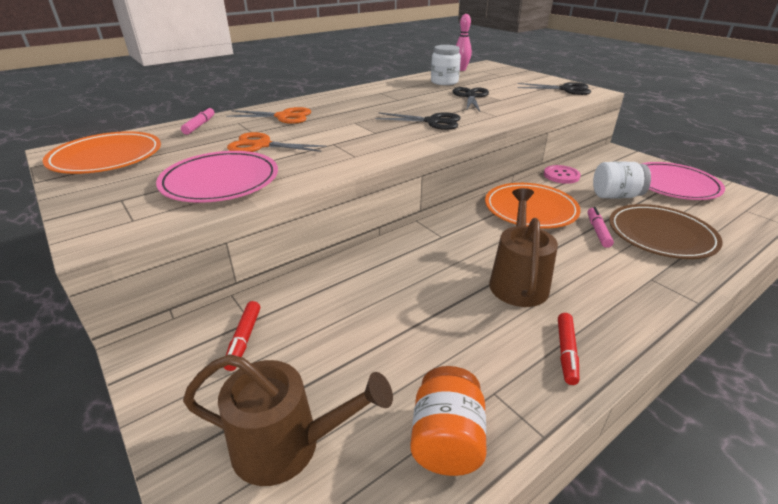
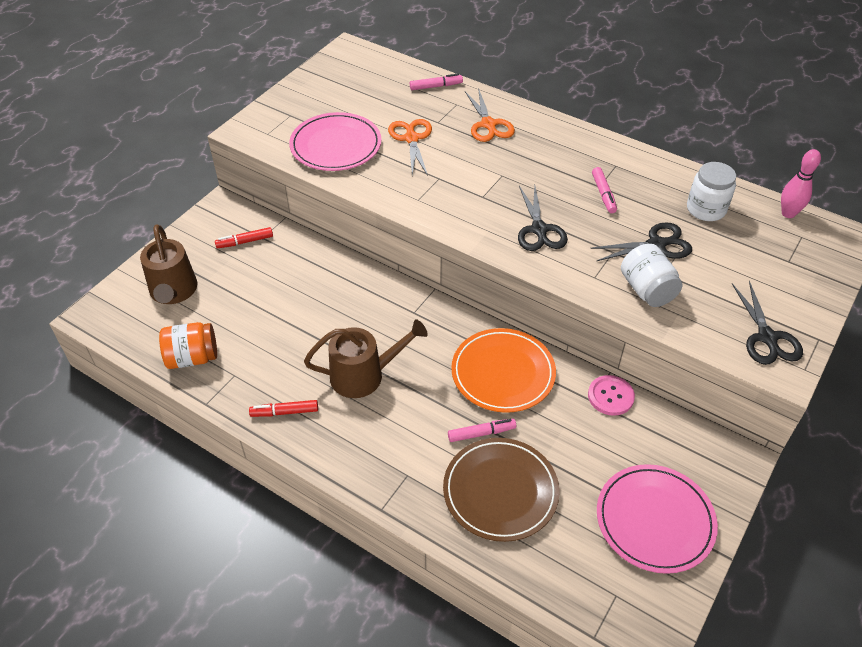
camera: 70 degrees right, 15 degrees up
(106, 157) = (349, 74): orange plate -> none
(407, 100) = (603, 194): none -> pink marker
(615, 196) = (581, 452): white jar -> white jar (647, 290)

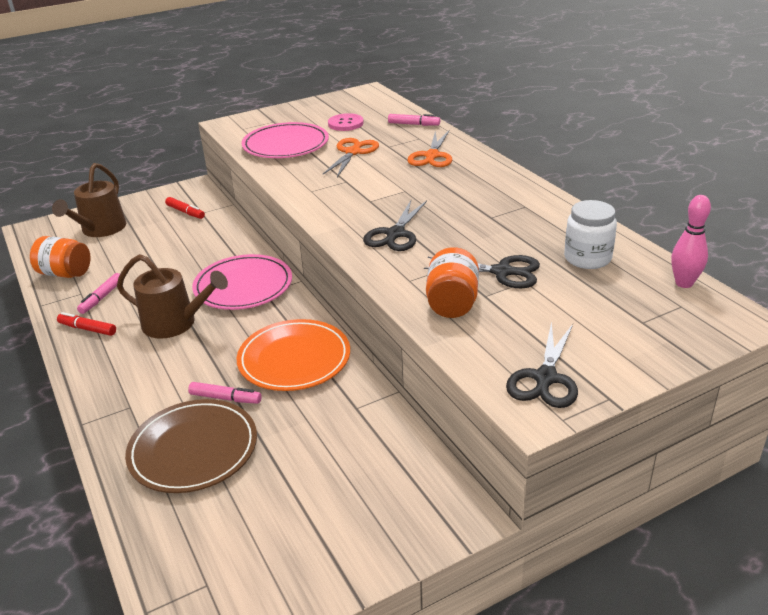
camera: 30 degrees right, 15 degrees down
(245, 242) = (185, 212): red marker -> red marker turned 150 degrees counterclockwise
(603, 194) = (488, 223): pink marker -> pink marker (102, 298)
(610, 396) = (378, 411): pink button -> pink button (345, 123)
(647, 290) = (452, 303): white jar -> orange jar
(655, 520) = (315, 534): pink plate -> pink plate (243, 286)

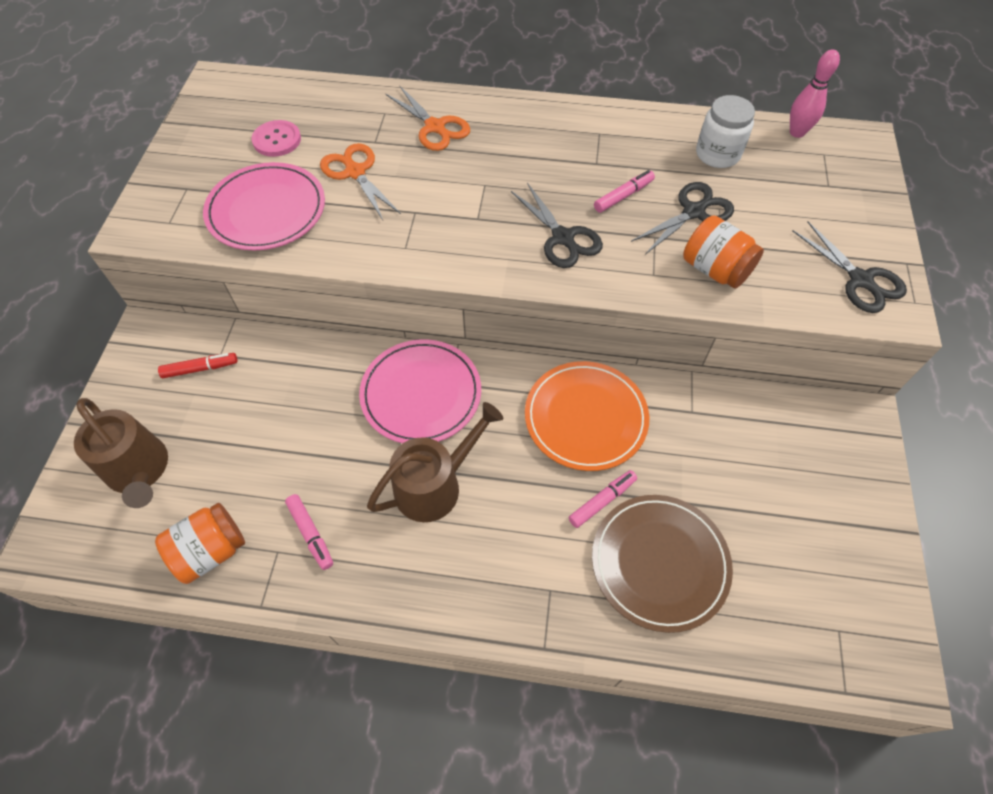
camera: 55 degrees left, 25 degrees up
(88, 329) = (366, 574): red marker -> none
(413, 124) = (348, 98): pink marker -> pink marker (623, 196)

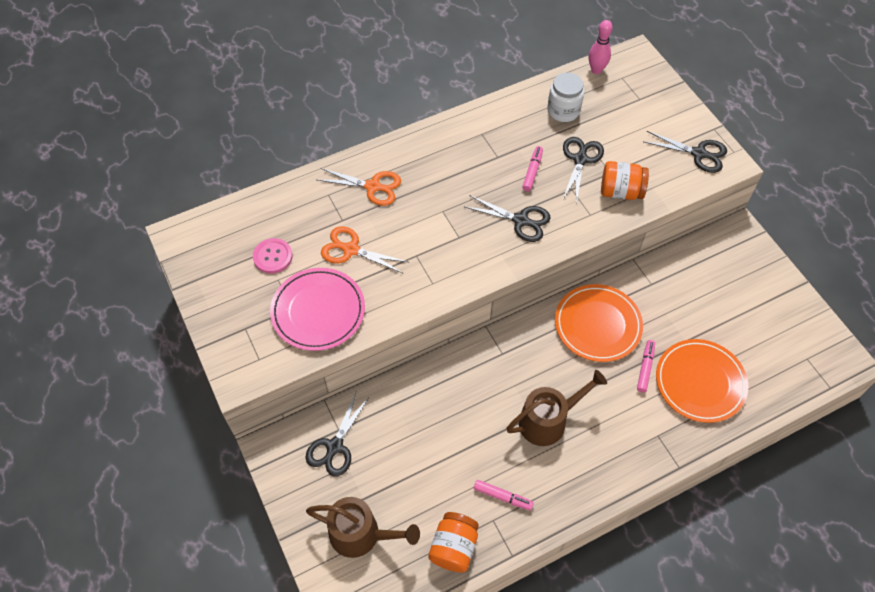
camera: 35 degrees left, 0 degrees up
(200, 368) = (334, 447): red marker -> black scissors
(421, 394) = (491, 372): pink plate -> none
(435, 485) = (548, 421): brown watering can -> brown watering can turned 45 degrees clockwise
(659, 563) = (700, 382): brown plate -> orange plate

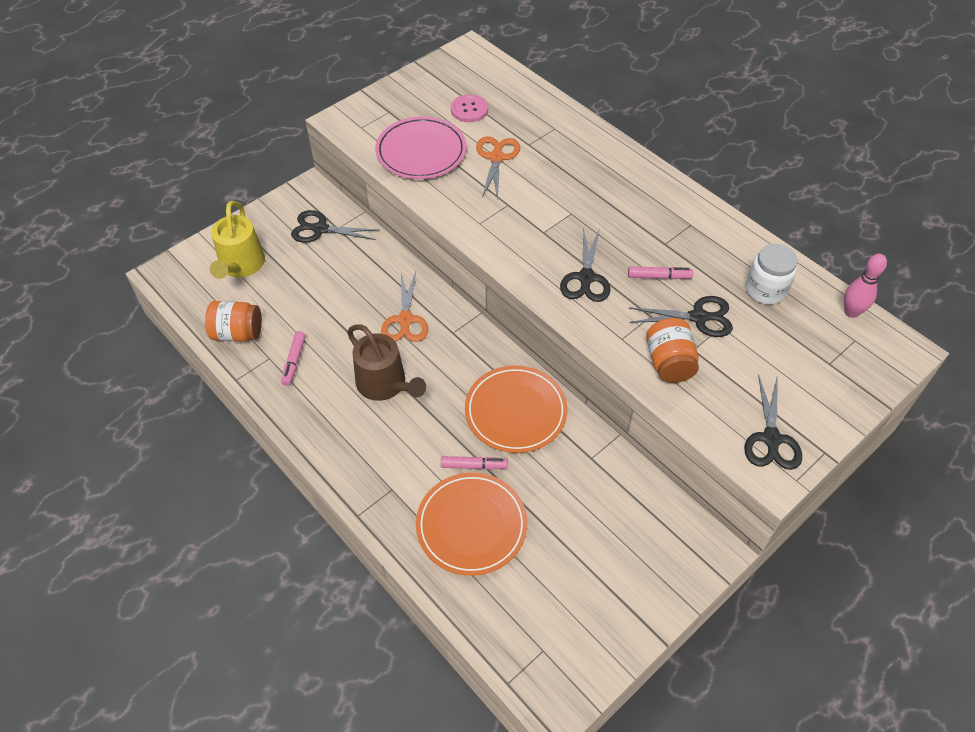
camera: 75 degrees right, 5 degrees down
(361, 534) = (240, 265): brown watering can -> yellow watering can
(373, 187) = (578, 156): orange scissors -> orange scissors (405, 320)

